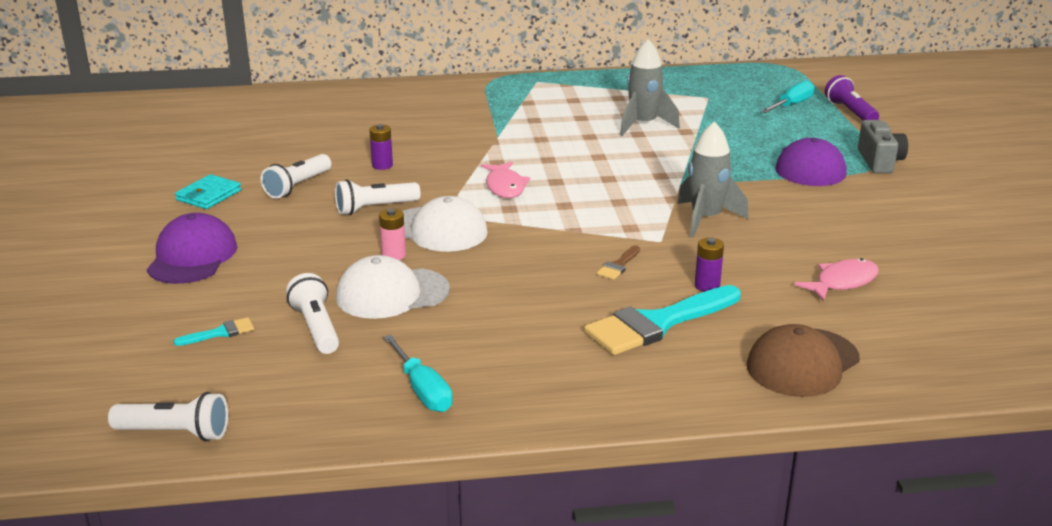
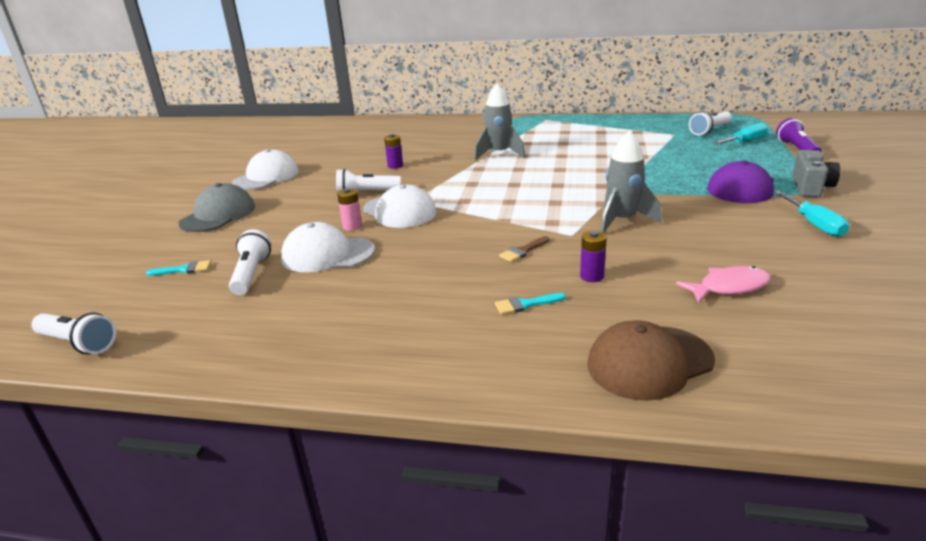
camera: 20 degrees right, 0 degrees up
(192, 257) = (218, 215): purple cap -> grey cap
(208, 195) = (266, 177): turquoise wallet -> white cap
(297, 186) = (327, 175): white flashlight -> white flashlight (710, 130)
(422, 390) = (285, 336): turquoise screwdriver -> turquoise screwdriver (813, 224)
(505, 186) = (472, 185): pink fish -> none
(643, 125) = (609, 150): grey rocket -> grey rocket (499, 154)
(657, 324) = (525, 304): turquoise brush -> turquoise brush, size x0.43

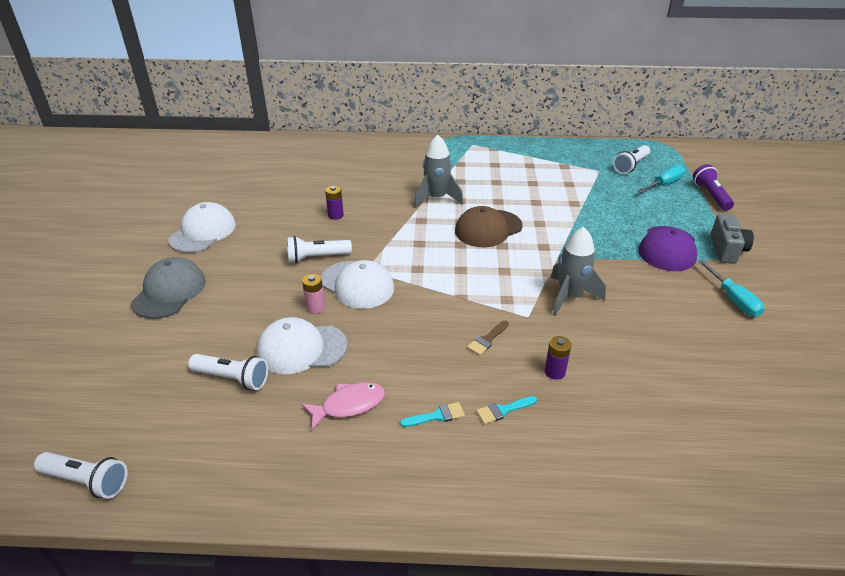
camera: 10 degrees left, 10 degrees up
(184, 269) = (160, 374): turquoise brush -> turquoise brush (437, 416)
(251, 274) = (232, 378): white flashlight -> white flashlight turned 120 degrees clockwise
(649, 362) = (619, 475): brown cap -> brown cap (488, 229)
(729, 287) = (671, 382): pink fish -> pink fish (349, 405)

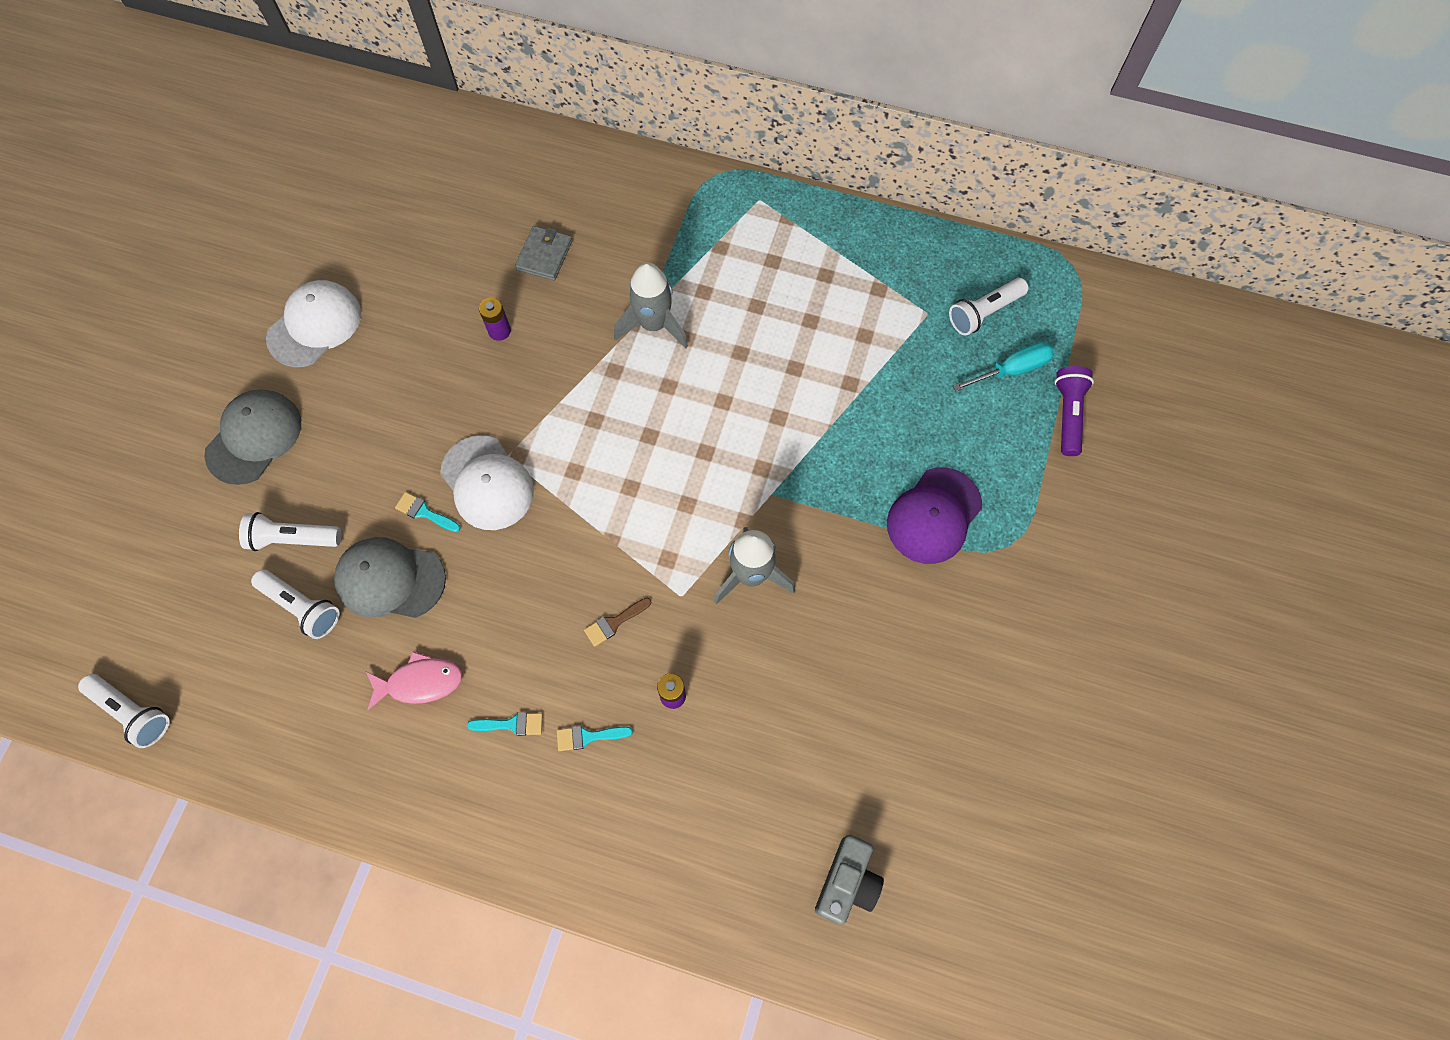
camera: 15 degrees right, 30 degrees up
(301, 348) = (390, 579): white cap -> grey cap
(315, 307) = (424, 512): pink battery -> turquoise brush
(317, 258) = (450, 416): white flashlight -> white flashlight (293, 539)
(351, 181) = (544, 255): none -> grey wallet
(488, 229) = (701, 411): brown cap -> none
(726, 250) = (1017, 538): grey camera -> grey camera (847, 882)
(733, 299) = (965, 635): turquoise screwdriver -> none

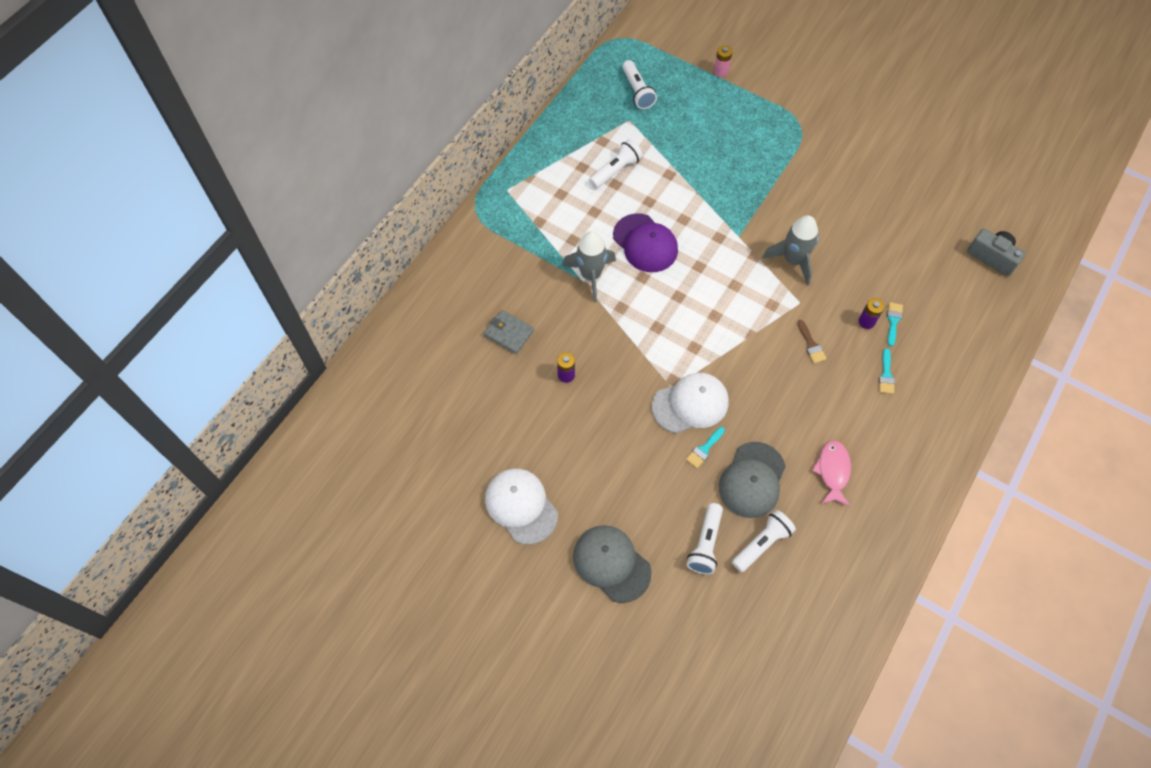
camera: 75 degrees left, 5 degrees down
(133, 712) = (823, 676): white flashlight -> white flashlight (616, 170)
(511, 724) = (871, 419): turquoise brush -> turquoise brush (893, 321)
(934, 516) = (773, 155): purple cap -> purple cap (645, 243)
(1011, 370) = (682, 89): turquoise screwdriver -> none
(1067, 414) = (721, 71): purple flashlight -> pink battery

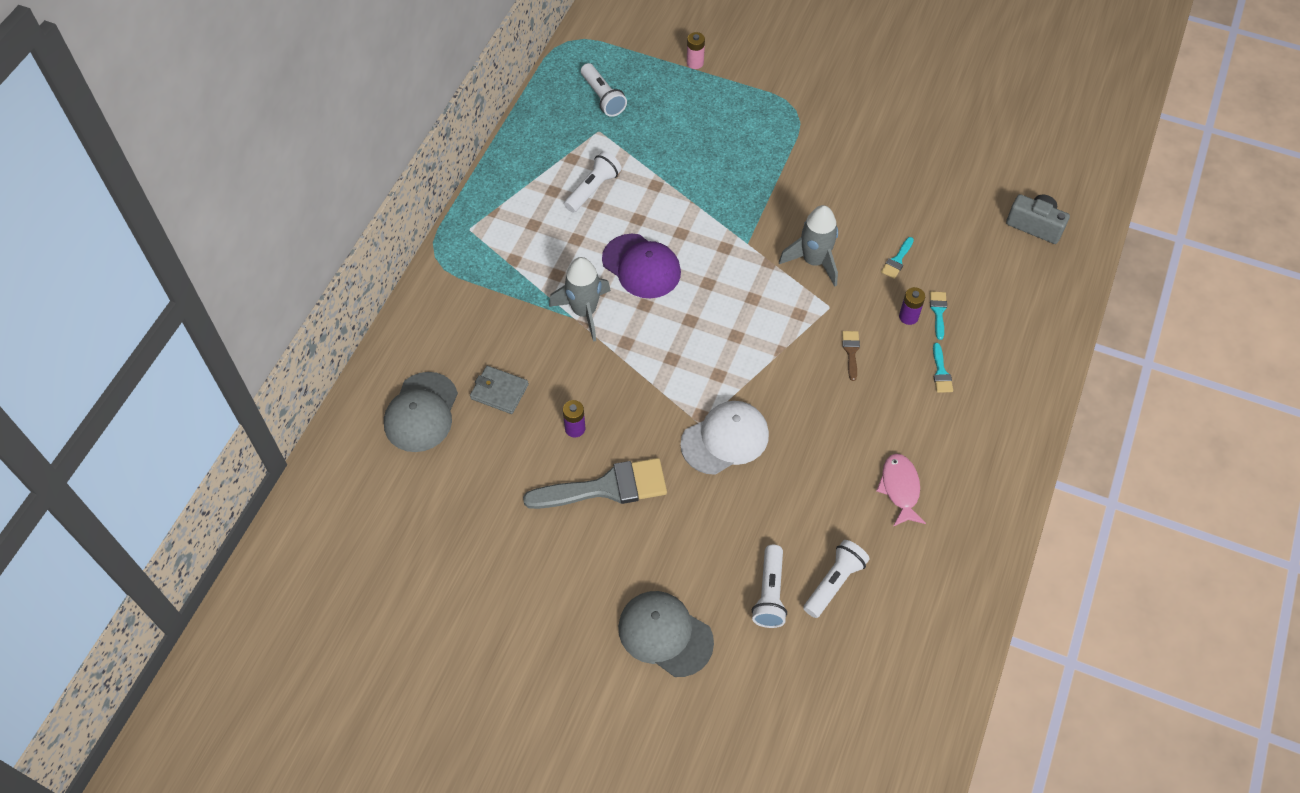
camera: 10 degrees left, 5 degrees down
(521, 506) = (548, 586): white cap -> none
(584, 429) = (606, 487): none -> grey brush
(704, 449) = (750, 487): turquoise brush -> turquoise brush (897, 260)
(752, 480) = (810, 513): grey cap -> grey cap (421, 412)
(811, 345) = (851, 352): brown brush -> brown brush turned 150 degrees counterclockwise

